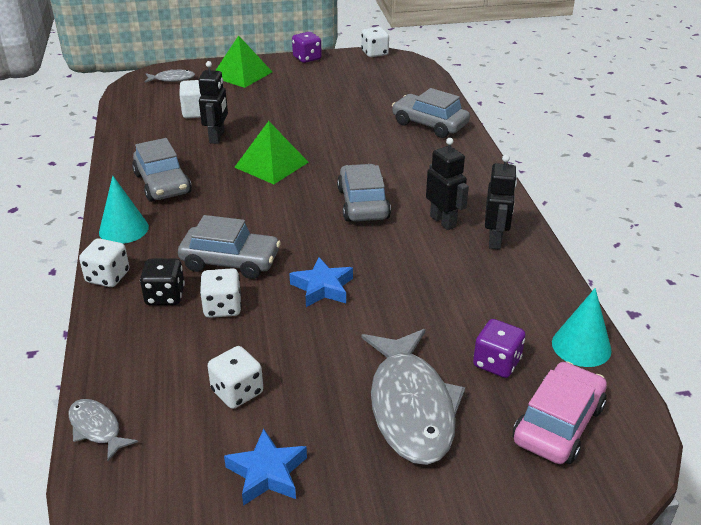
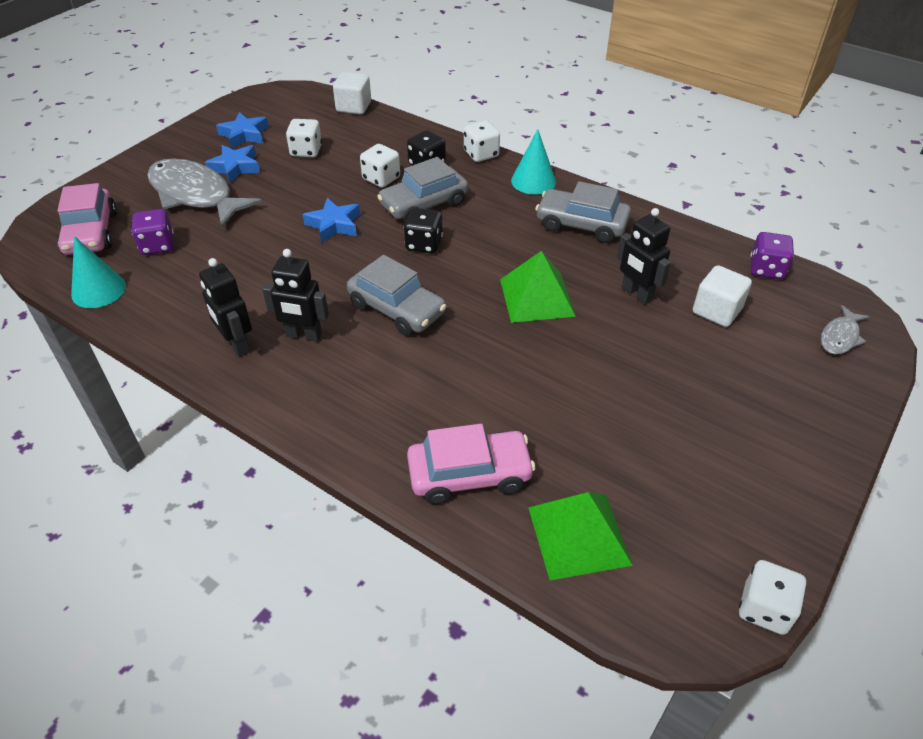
camera: 135 degrees right, 10 degrees up
(97, 428) = (353, 107): grey fish -> white cube
(242, 74) = (804, 403): green pyramid -> green pyramid (579, 535)
(281, 232) = (424, 244): none -> black dice
(307, 58) = (811, 505): purple dice -> purple dice (766, 269)
(333, 420) = (235, 167): none -> blue star
(429, 124) = (469, 474): grey car -> pink car

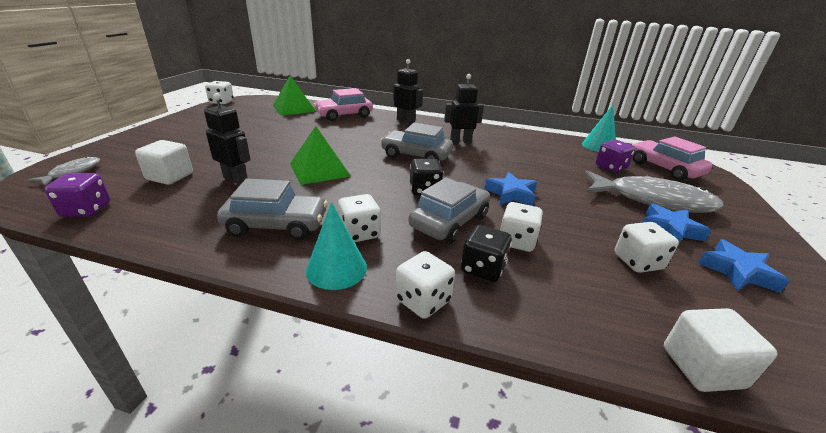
camera: 160 degrees right, 15 degrees down
(236, 344) = (491, 136): black robot -> black robot (406, 121)
(509, 205) = (359, 233): none -> white dice

